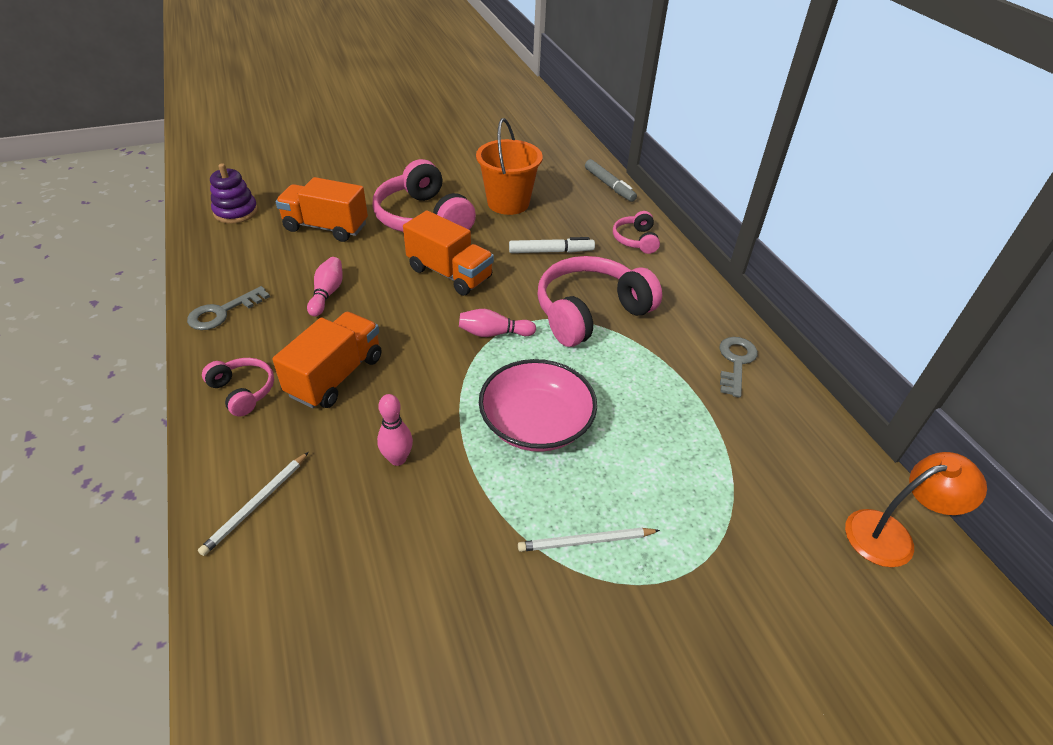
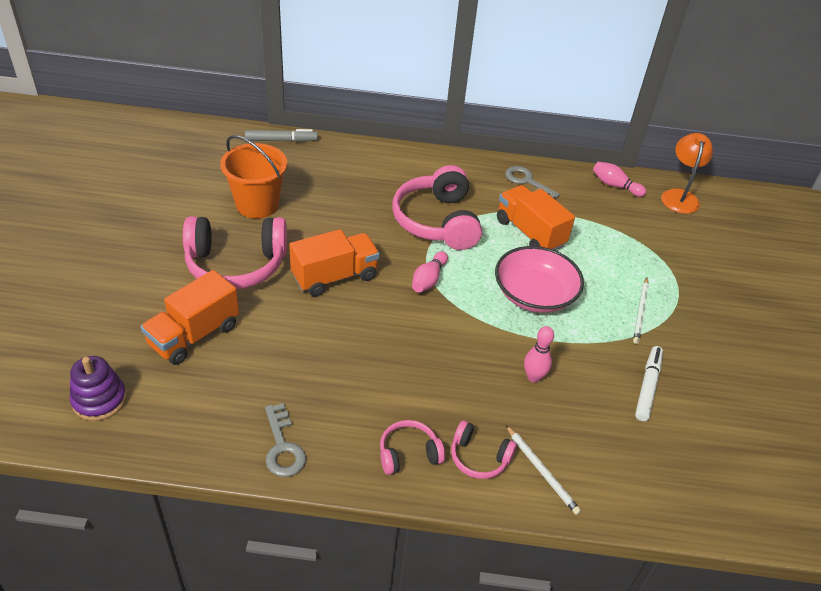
camera: 65 degrees left, 0 degrees up
(327, 293) = (307, 363): pink bowling pin -> pink bowling pin (615, 185)
(335, 376) = (424, 387): orange truck -> orange truck (530, 233)
(551, 251) = (348, 209): white marker -> white marker (647, 387)
(635, 240) = (367, 161): pink headphones -> pink headphones (479, 457)

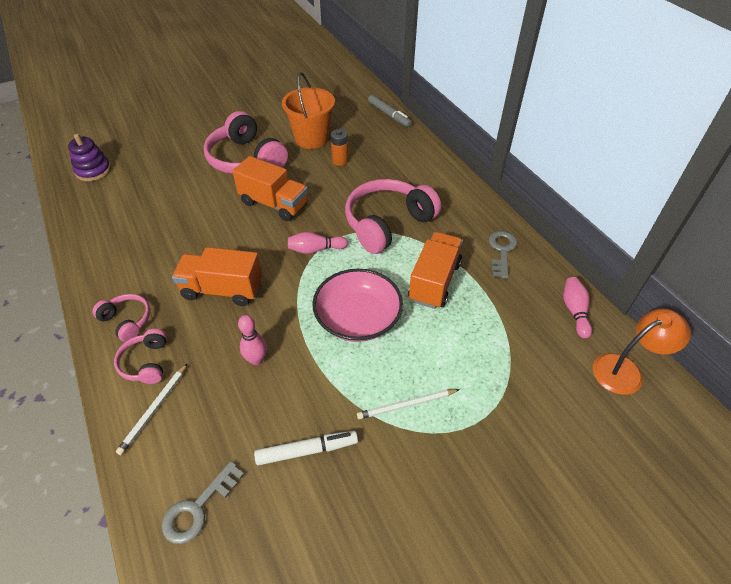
camera: 60 degrees right, 5 degrees up
(194, 335) = (169, 176): orange truck -> orange truck (222, 290)
(282, 446) = (99, 257): grey key -> grey key (198, 508)
(316, 204) = (340, 161): none -> orange battery

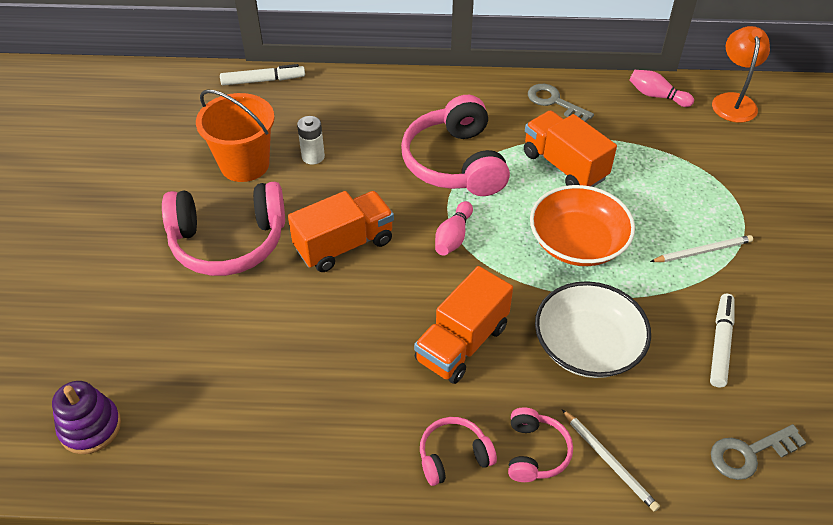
camera: 60 degrees left, 0 degrees up
(146, 363) = (535, 452): pink headphones -> pink headphones turned 105 degrees counterclockwise
(198, 508) = (749, 453): grey key -> grey key turned 90 degrees clockwise
(256, 359) = (587, 346): pink bowling pin -> white bowl
(340, 161) = (313, 156): orange battery -> white battery
(358, 318) = (577, 242): pink bowl -> orange bowl
(389, 115) = (263, 80): grey marker -> white marker
(406, 405) = (702, 251): white pencil -> white pencil turned 120 degrees counterclockwise

